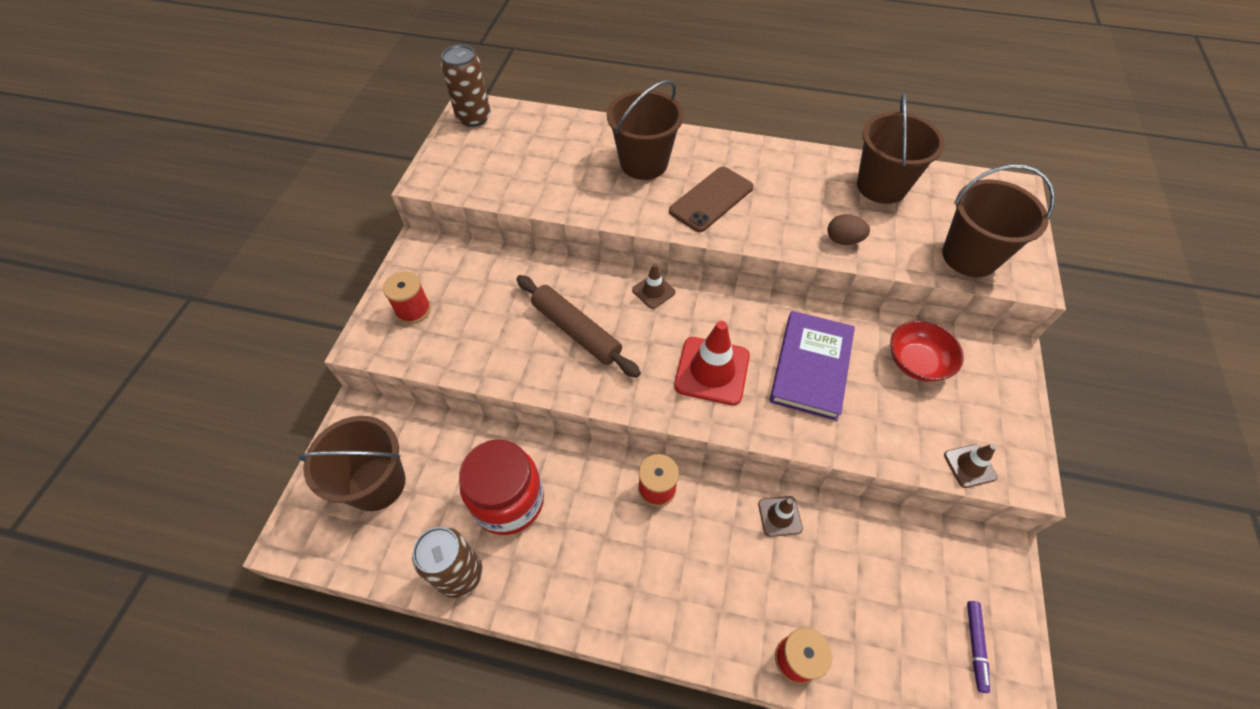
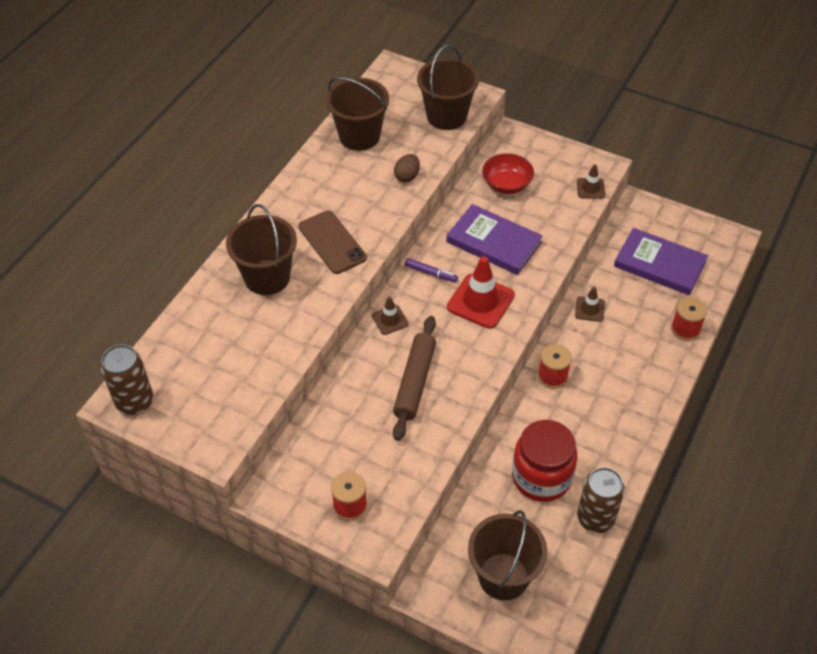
camera: 75 degrees left, 5 degrees down
(576, 331) = (415, 382): brown rolling pin -> brown rolling pin turned 45 degrees counterclockwise
(903, 603) = (659, 264): none -> purple book
(975, 646) = (690, 240): purple marker -> purple marker (430, 273)

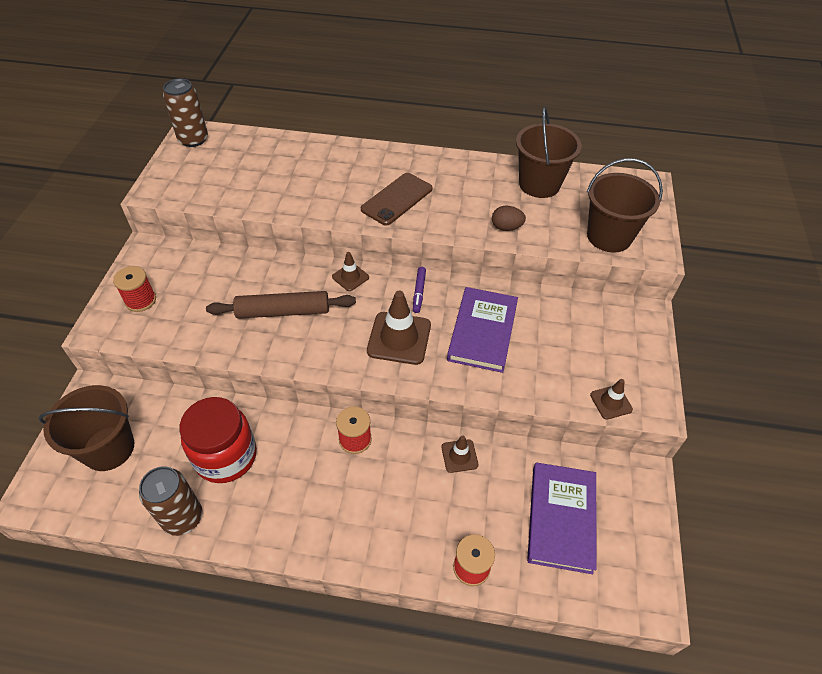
camera: 70 degrees right, 0 degrees up
(267, 277) = (340, 172): brown bucket -> none
(480, 301) = (399, 338): red traffic cone -> brown traffic cone
(506, 184) = (570, 324): red bowl -> none

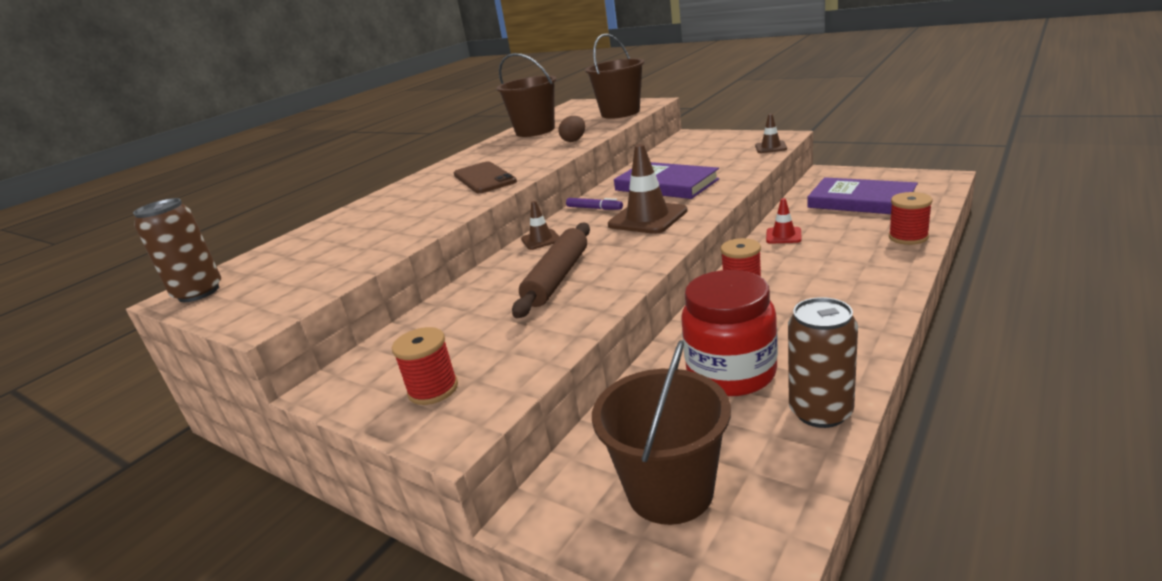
camera: 60 degrees left, 25 degrees down
(459, 456) = (783, 236): brown traffic cone -> red traffic cone

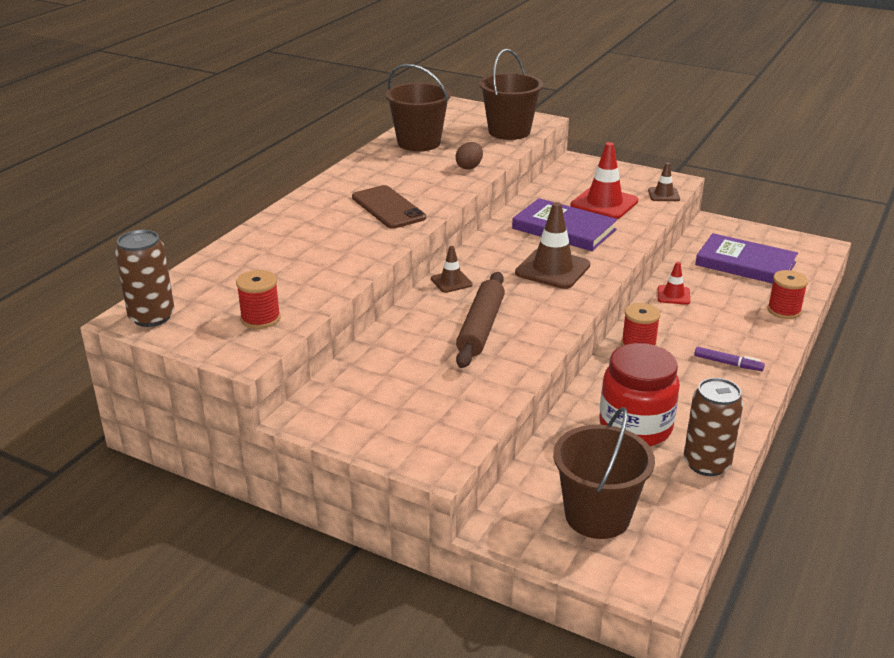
camera: 10 degrees left, 5 degrees up
(433, 389) = (404, 426): red spool -> red spool (260, 319)
(594, 208) = (496, 249): purple marker -> purple marker (728, 363)
(710, 161) = (604, 203): none -> red traffic cone

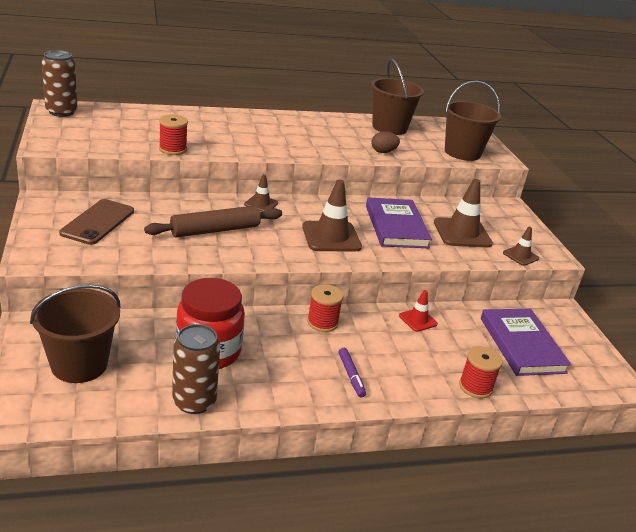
camera: 45 degrees right, 0 degrees up
(260, 319) = (92, 139): red spool -> red spool (173, 149)
(388, 208) = (282, 140): brown phone -> brown phone (98, 222)
(604, 203) = (462, 233): red traffic cone -> brown traffic cone

